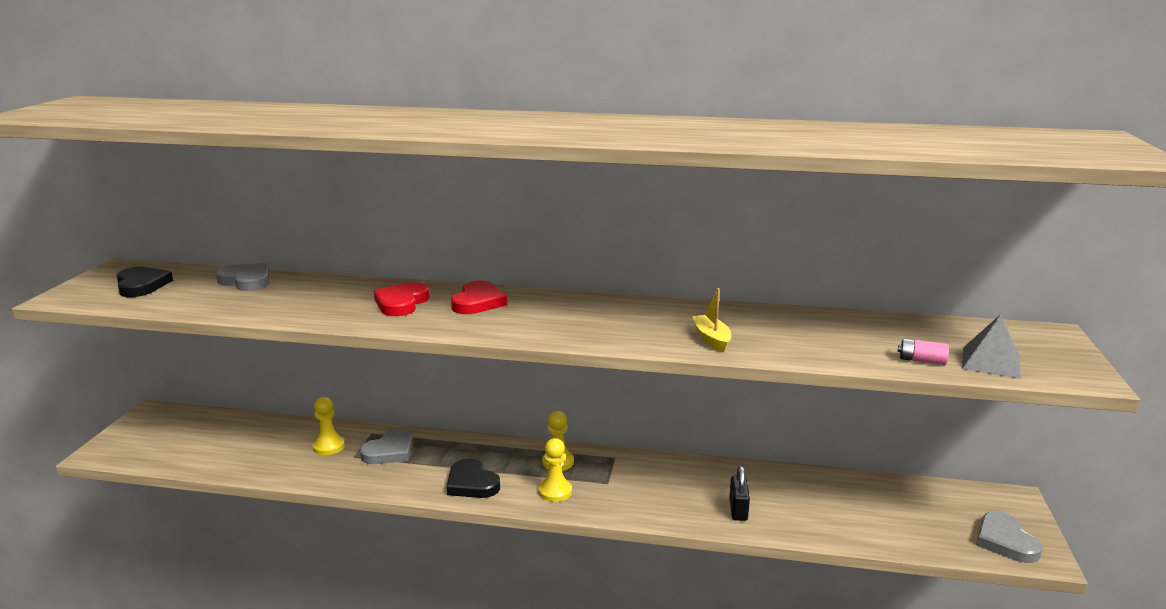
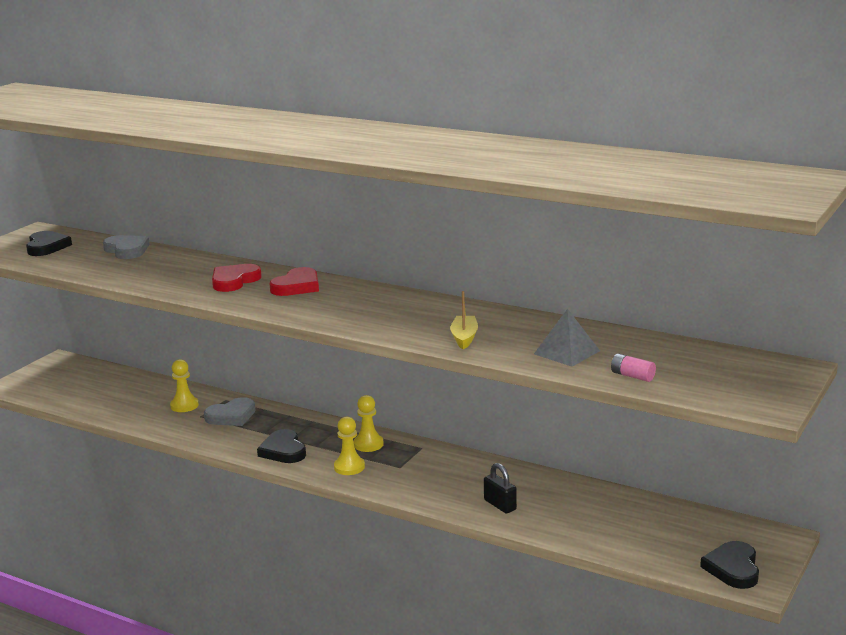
camera: 20 degrees right, 0 degrees up
(738, 510) = (500, 505): black padlock -> black padlock turned 60 degrees counterclockwise
(991, 362) = (696, 385): grey pyramid -> grey pyramid (566, 352)
(1005, 541) = (733, 568): grey heart -> black heart

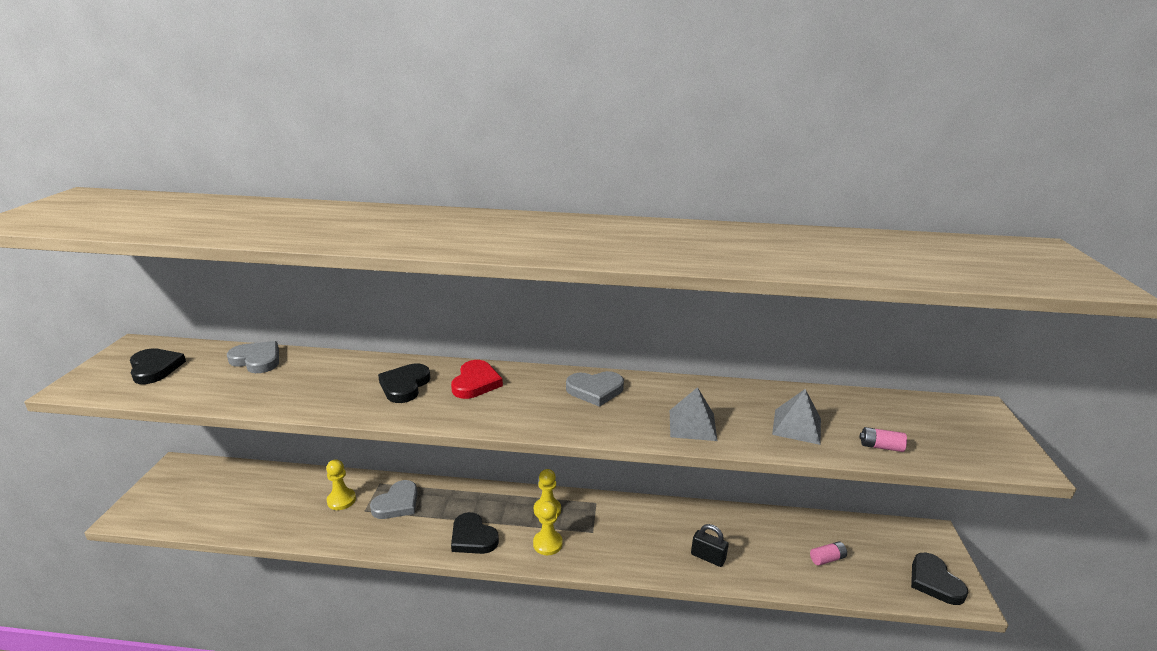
camera: 25 degrees left, 5 degrees up
(234, 281) = (404, 386): red heart -> black heart
(400, 304) = (595, 390): none -> grey heart
(464, 338) = (692, 425): yellow boat -> grey pyramid
(629, 530) = (827, 559): none -> pink battery

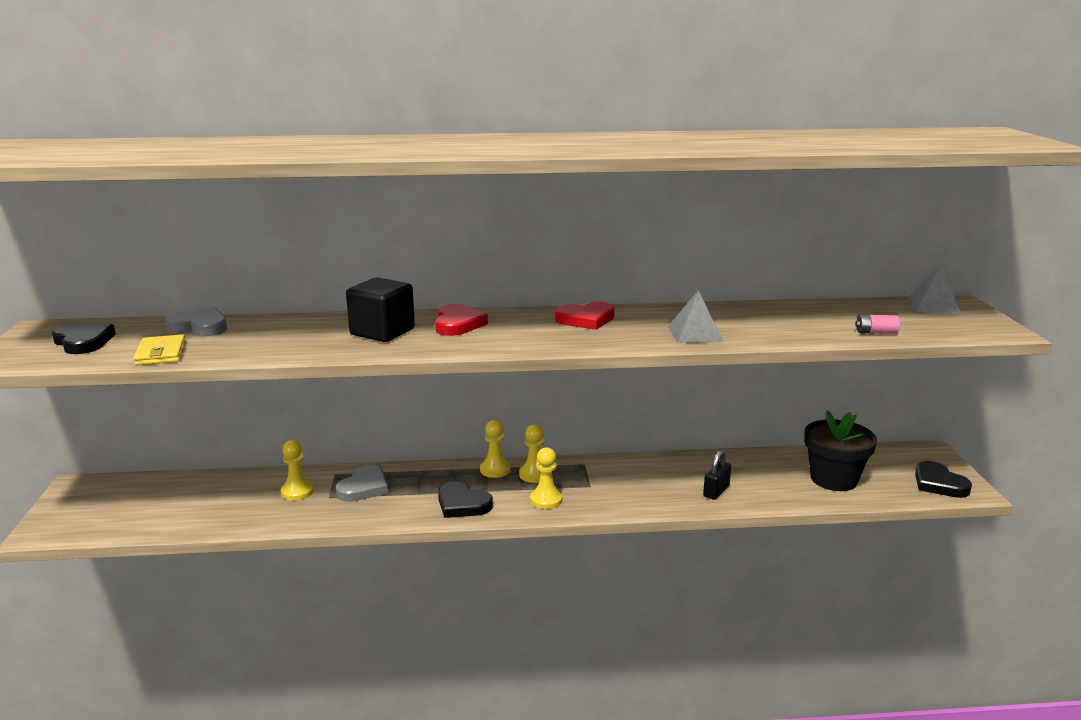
camera: 10 degrees left, 5 degrees down
(206, 392) = (161, 353): none -> yellow wallet
(404, 386) = (382, 332): black heart -> black cube
(515, 498) = (495, 470): none -> yellow pawn
(595, 390) = (586, 319): grey heart -> red heart
(708, 557) = (716, 491): black padlock -> black padlock turned 75 degrees counterclockwise
(796, 426) = (794, 326): grey pyramid -> grey pyramid (933, 306)
(827, 559) = (833, 479): pink battery -> black flower pot

